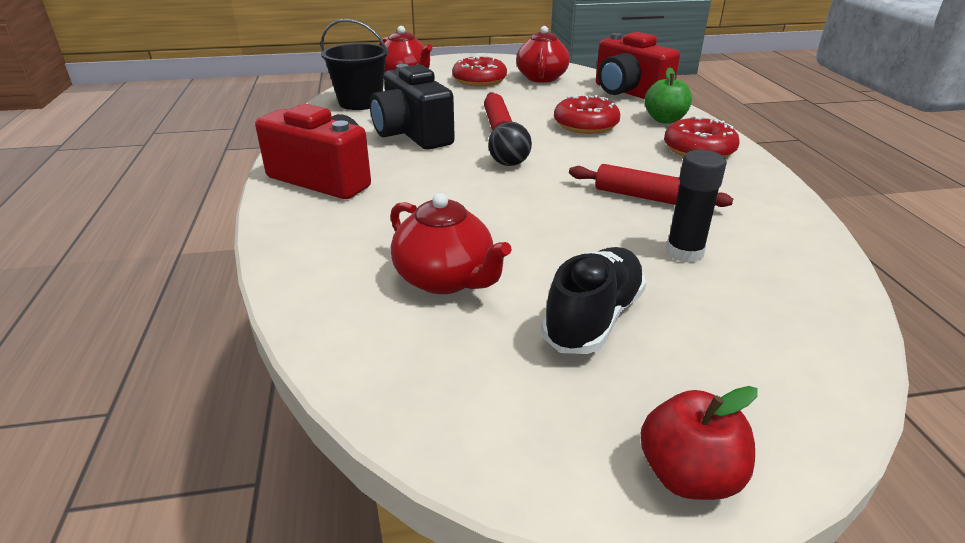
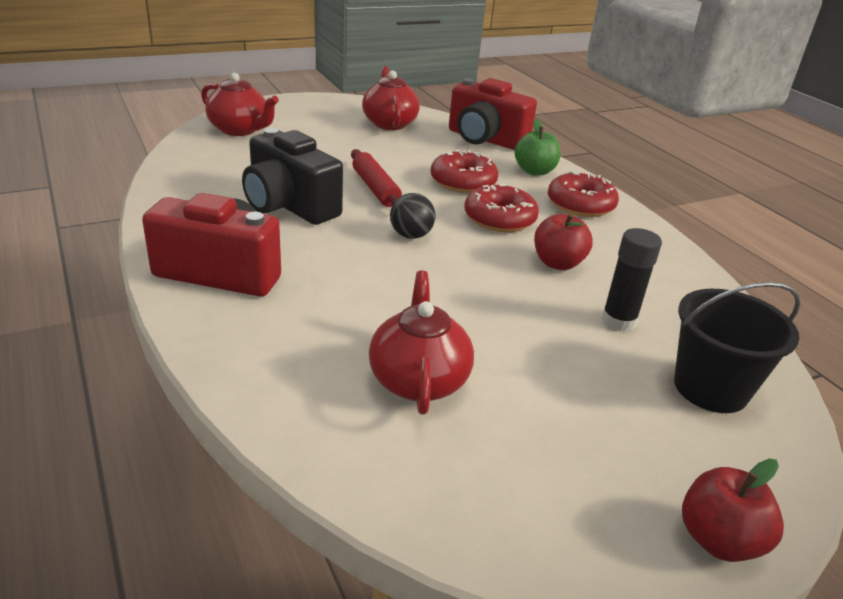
camera: 20 degrees left, 0 degrees up
(360, 102) = (205, 166): black bucket -> black bucket (710, 388)
(445, 279) = (418, 380): red teapot -> red teapot turned 120 degrees counterclockwise
(479, 80) = (325, 130): red donut -> red donut (499, 219)
(593, 318) = (574, 401): black shoe -> none
(645, 197) = (557, 263): red rolling pin -> red apple

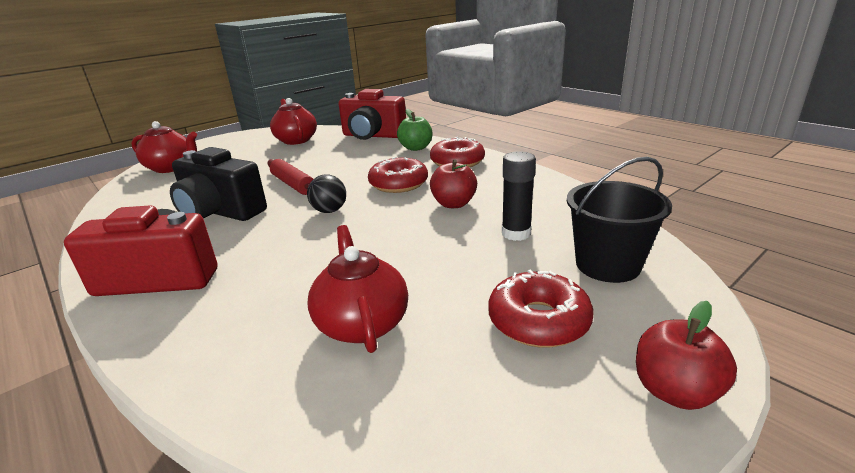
camera: 10 degrees left, 5 degrees down
(463, 182) = (363, 166): red donut -> red donut (538, 321)

